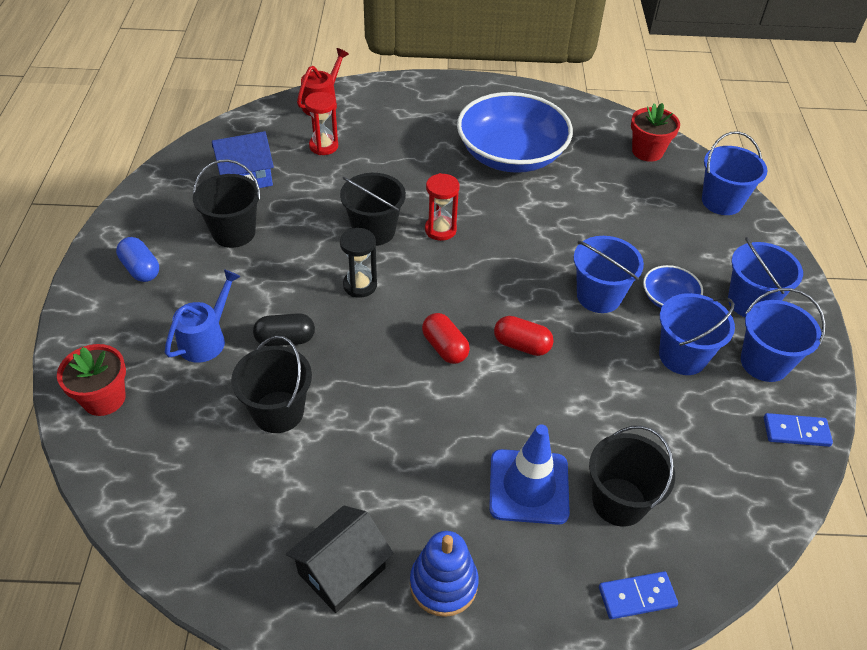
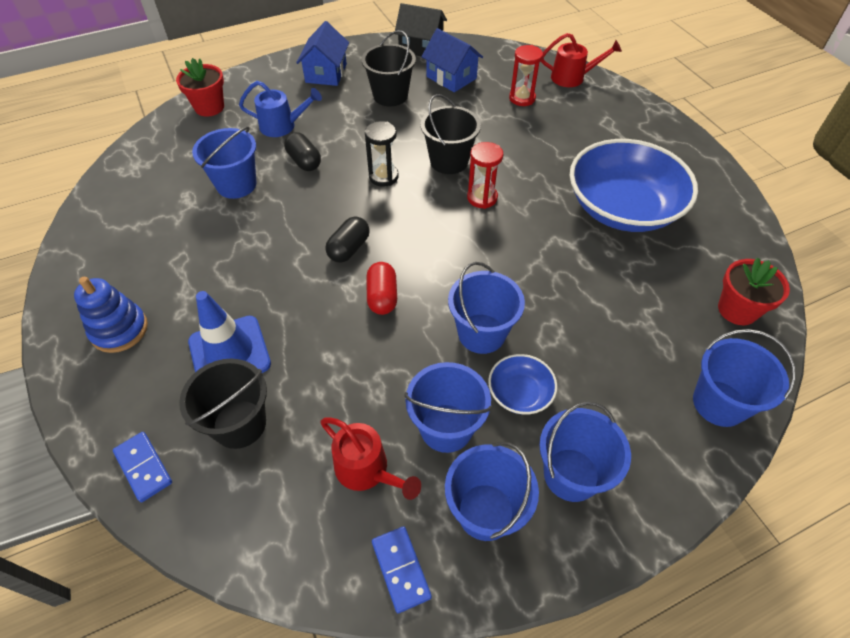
camera: 65 degrees right, 5 degrees up
(141, 269) = (326, 73): blue capsule -> blue house
(278, 412) = (236, 185): black bucket -> blue bucket
(342, 571) = (114, 269): black house -> black house (421, 47)
(445, 347) = (349, 248): red capsule -> black capsule
(703, 422) = (367, 470): none -> red watering can

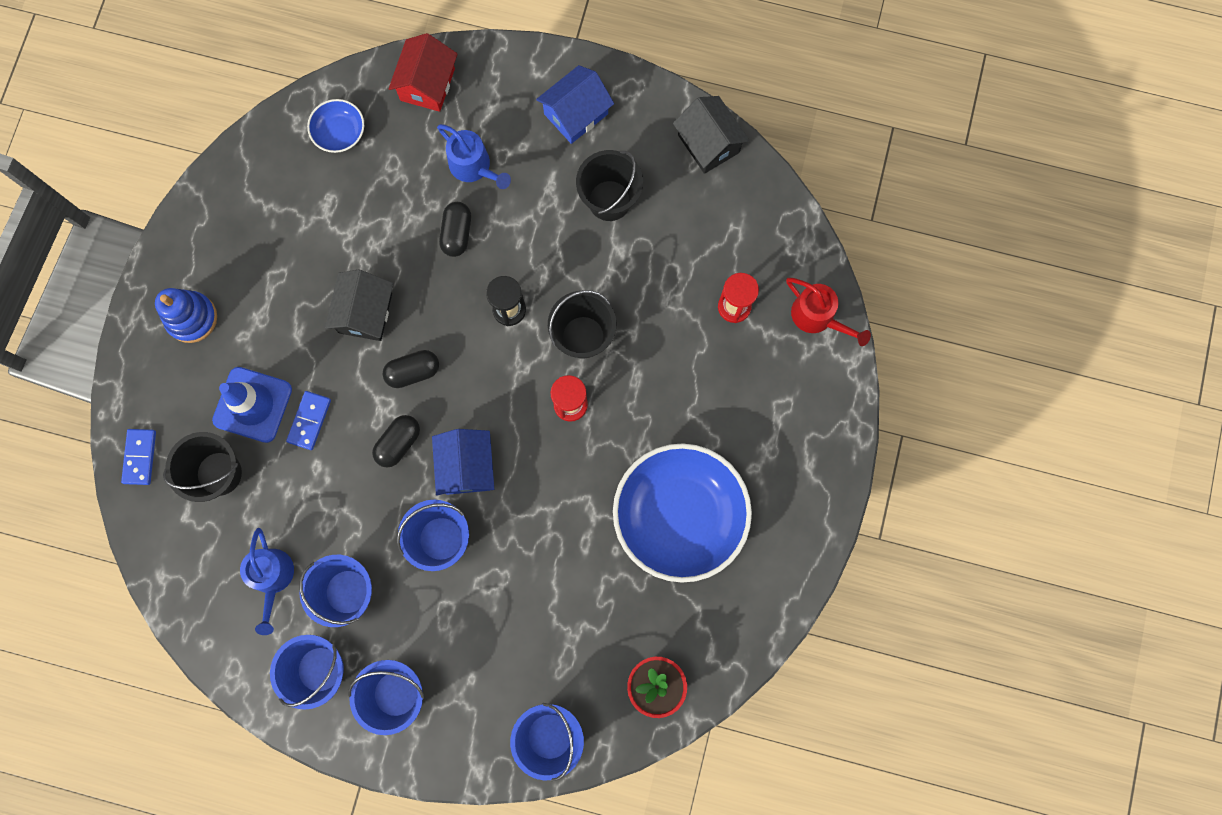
camera: 40 degrees right, 25 degrees up
(209, 107) = (427, 84): red flower pot -> red house
(236, 185) = (378, 219): blue bucket -> none
(276, 238) = (365, 313): none -> black house
(367, 470) = (272, 578): red watering can -> blue watering can
(382, 297) = (398, 443): red capsule -> black capsule
(401, 569) = (240, 659): blue domino -> blue domino (309, 421)
(451, 77) = (694, 219): blue house -> blue house (466, 466)
(520, 393) = (421, 609): blue bowl -> blue bowl (339, 133)

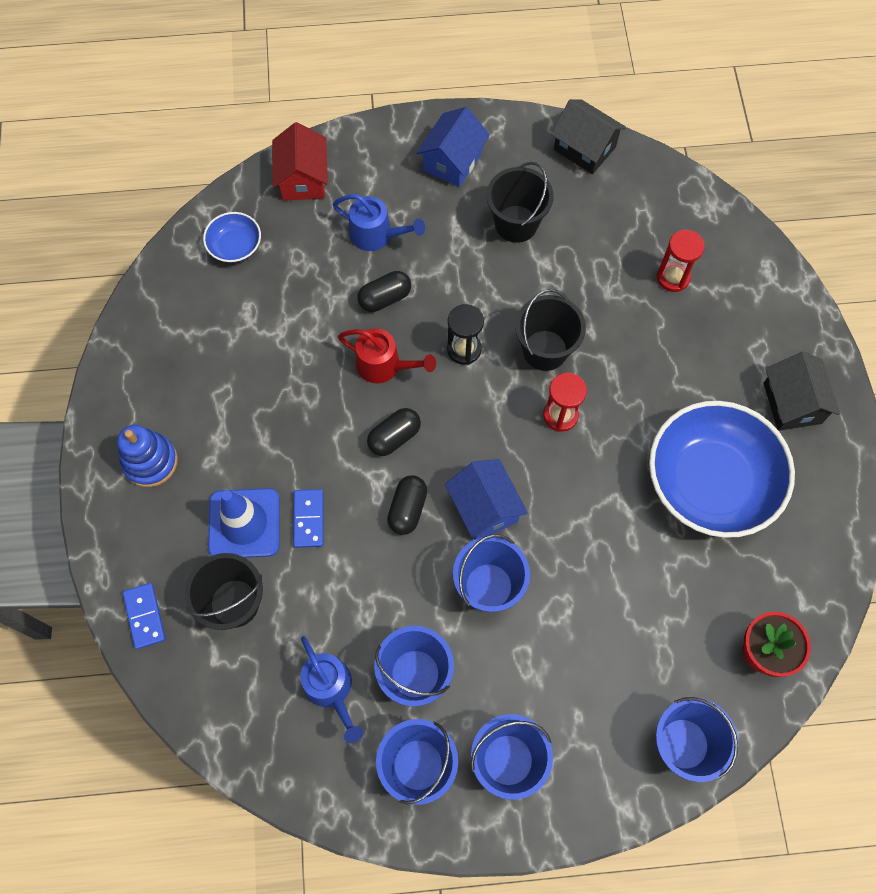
camera: 20 degrees left, 10 degrees down
(365, 313) = (325, 398): black house -> black house (792, 403)
(457, 233) = (385, 298): black capsule -> black capsule turned 75 degrees clockwise
(818, 317) = (753, 261): red watering can -> red watering can (384, 366)

